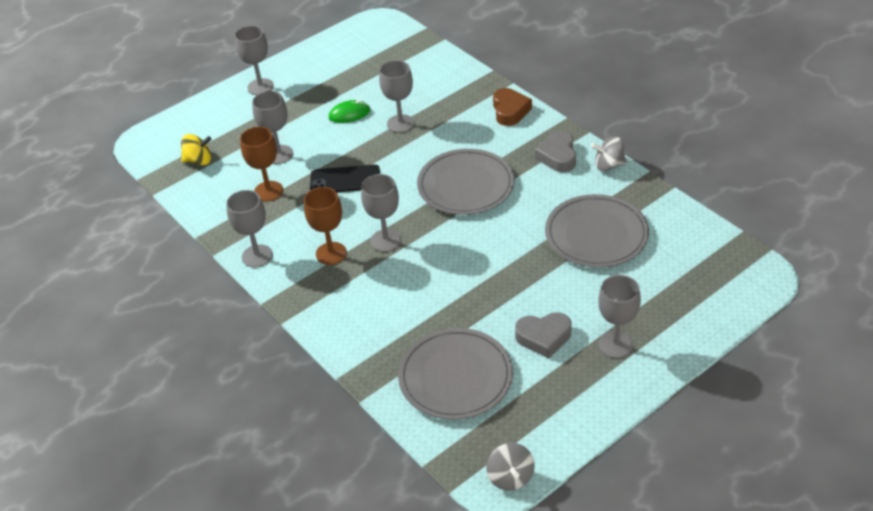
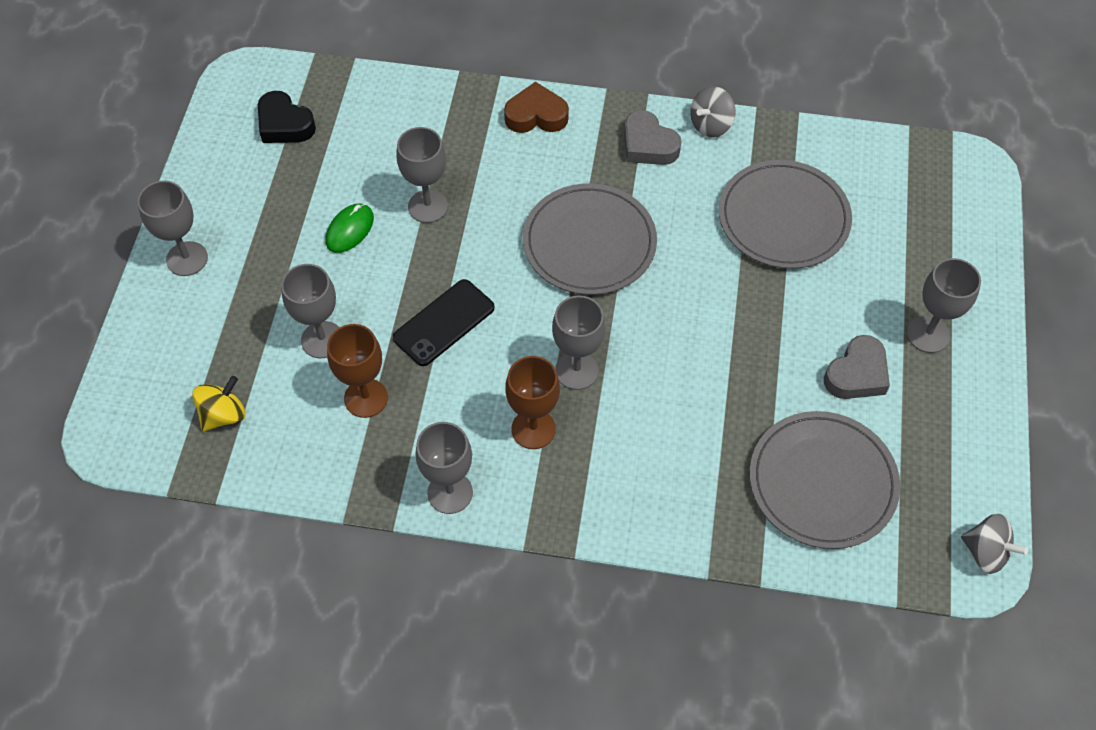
camera: 45 degrees left, 15 degrees up
(374, 52) = (284, 124): none -> black heart
(510, 111) = (536, 115): brown heart -> brown heart turned 45 degrees counterclockwise

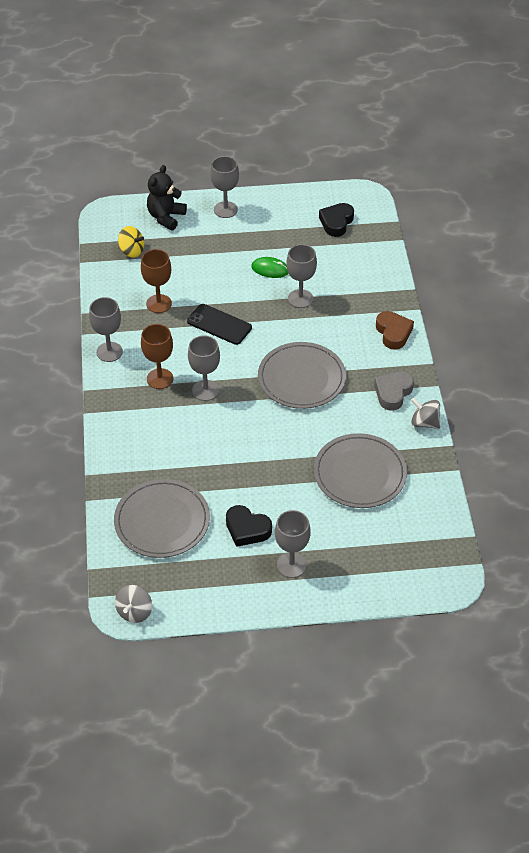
camera: 75 degrees right, 10 degrees down
(164, 347) = (166, 217): none -> black teddy bear
(322, 340) = (191, 277): grey goblet -> none
(857, 374) = (247, 529): grey heart -> black heart

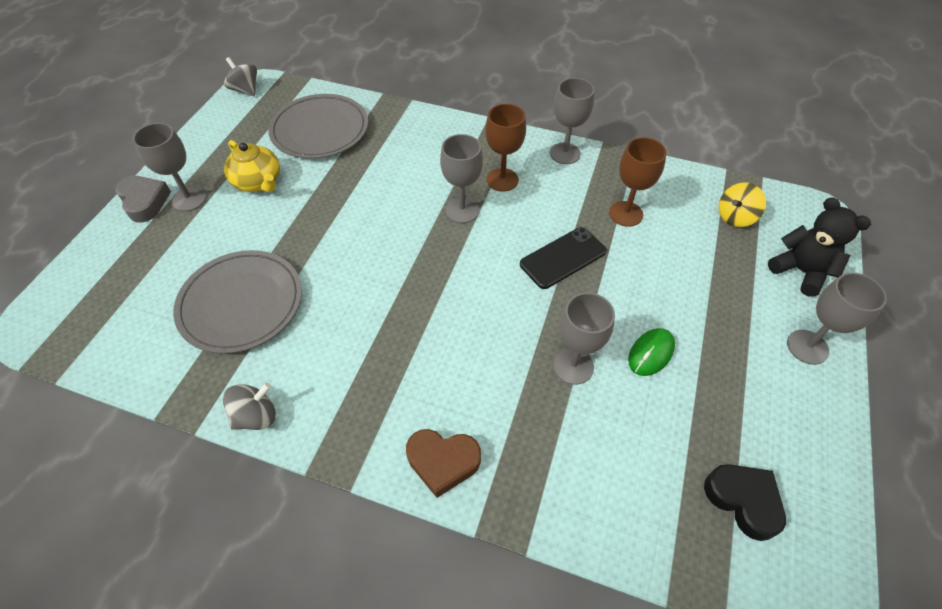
camera: 115 degrees right, 5 degrees up
(247, 529) = (258, 182): black heart -> yellow teapot
(301, 378) = (424, 306): grey plate -> none
(393, 393) = (332, 402): grey heart -> grey heart (144, 202)

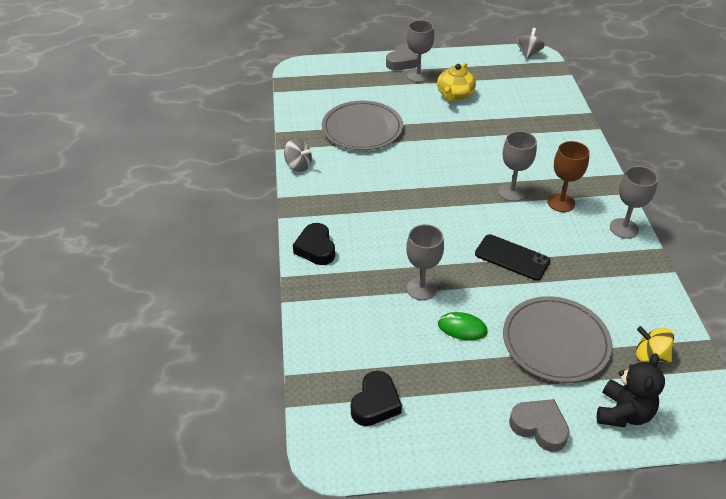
camera: 65 degrees right, 10 degrees down
(320, 130) = (524, 99): grey plate -> grey plate (555, 341)
(443, 462) = (316, 248): brown heart -> black heart
(626, 214) = (589, 282): brown goblet -> none
(807, 347) = (539, 427): grey goblet -> grey heart

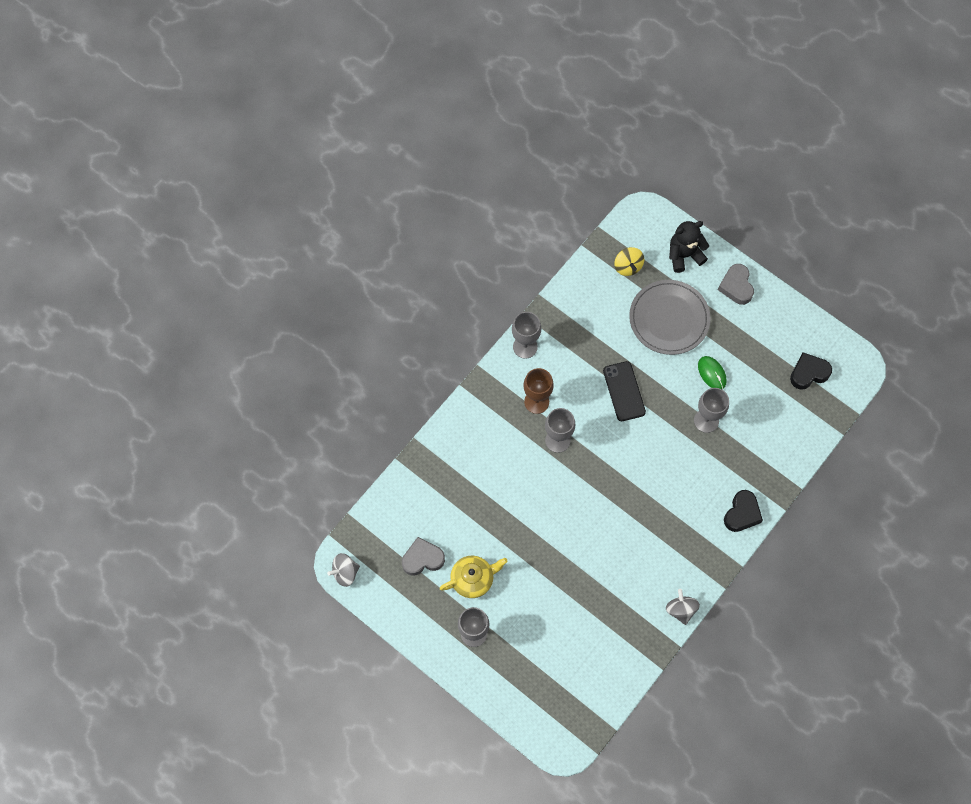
camera: 135 degrees left, 25 degrees up
(362, 129) = (591, 607): grey plate -> none
(402, 61) = (464, 667): grey heart -> grey heart (422, 558)

